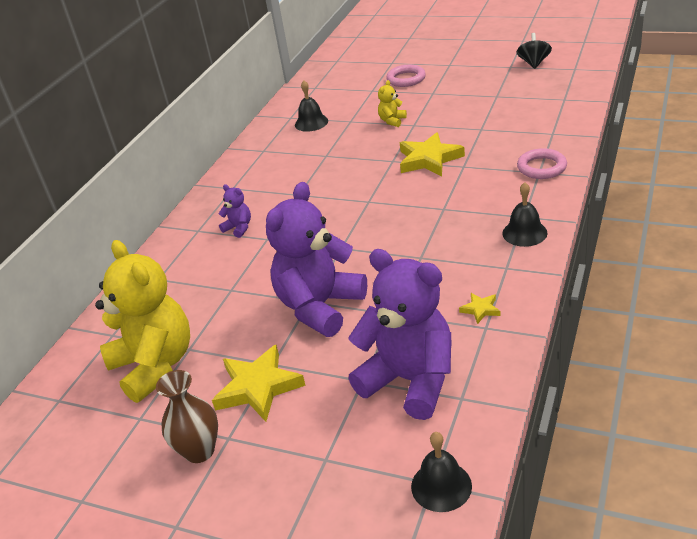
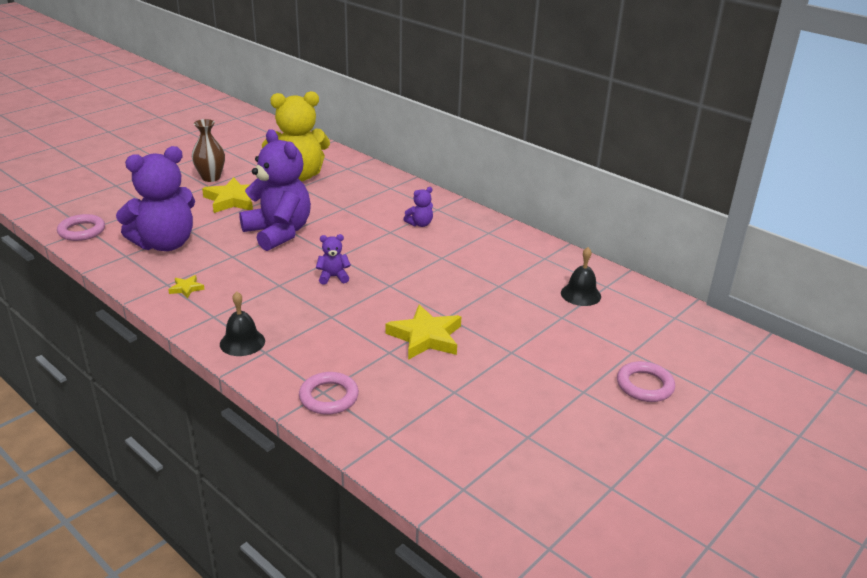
camera: 105 degrees right, 5 degrees down
(380, 234) = (333, 277): none -> purple teddy bear
(392, 121) = (535, 341): yellow teddy bear -> none
(441, 486) = (82, 231): black bell -> pink ring
(534, 63) = (604, 515): black spinning top -> none

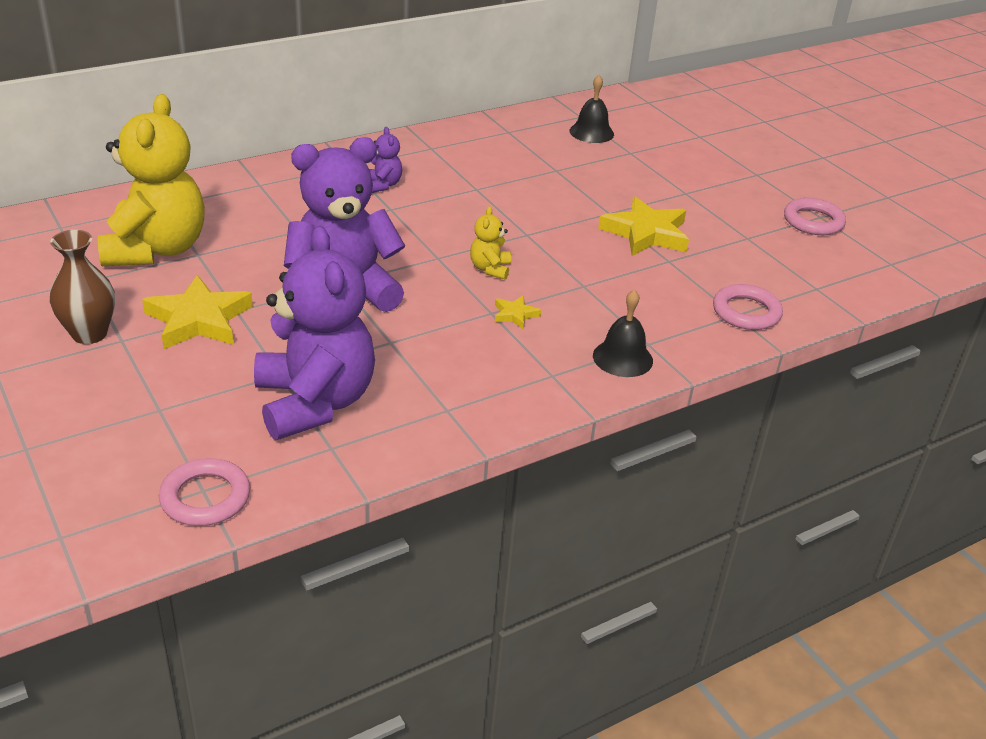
camera: 75 degrees left, 5 degrees up
(186, 288) = (468, 392): yellow star -> yellow star (515, 314)
(333, 277) = (490, 269): purple teddy bear -> yellow teddy bear
(644, 385) = (752, 145): pink ring -> pink ring (813, 221)

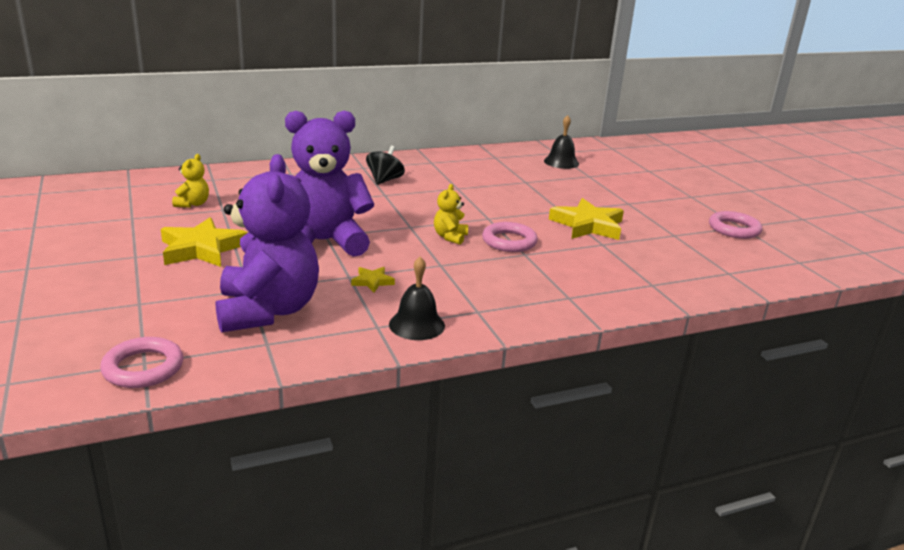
camera: 10 degrees right, 10 degrees down
(89, 334) = (113, 250): brown vase -> none
(156, 249) = (193, 204): yellow teddy bear -> yellow teddy bear, size x0.42
(383, 185) = (384, 180): purple teddy bear -> black spinning top
(515, 314) = (460, 268): yellow star -> yellow star (372, 282)
(622, 358) = (543, 305): black bell -> black bell (417, 325)
(746, 312) = (662, 283): pink ring -> pink ring (509, 241)

